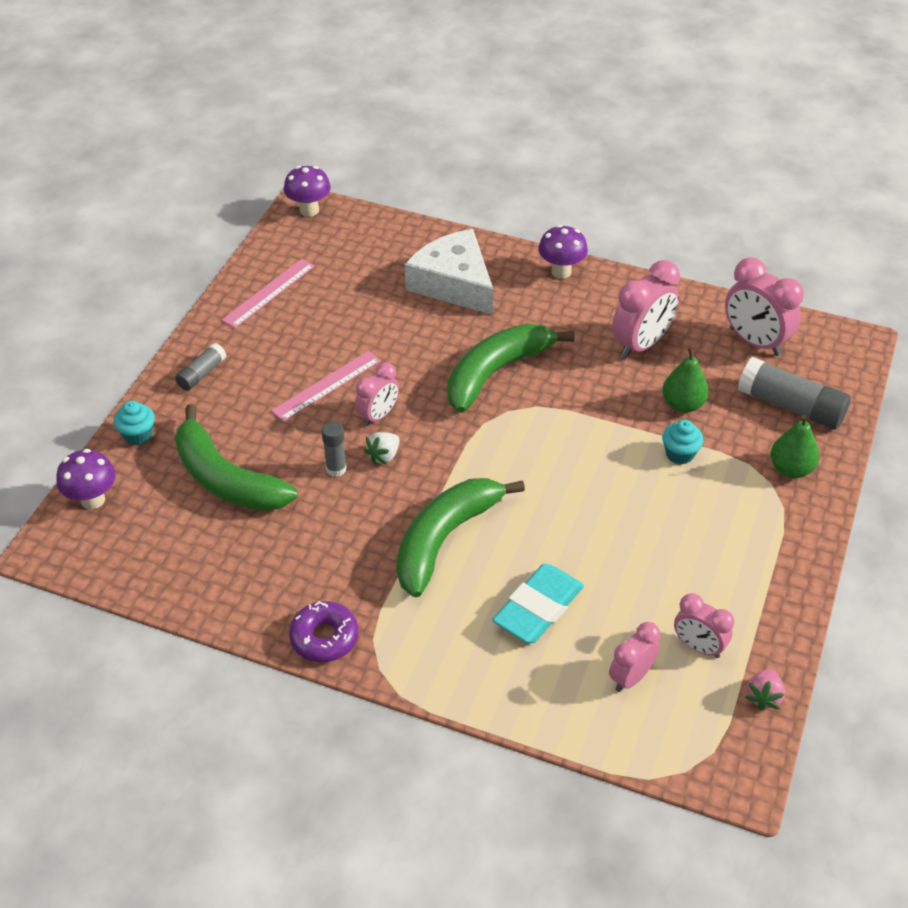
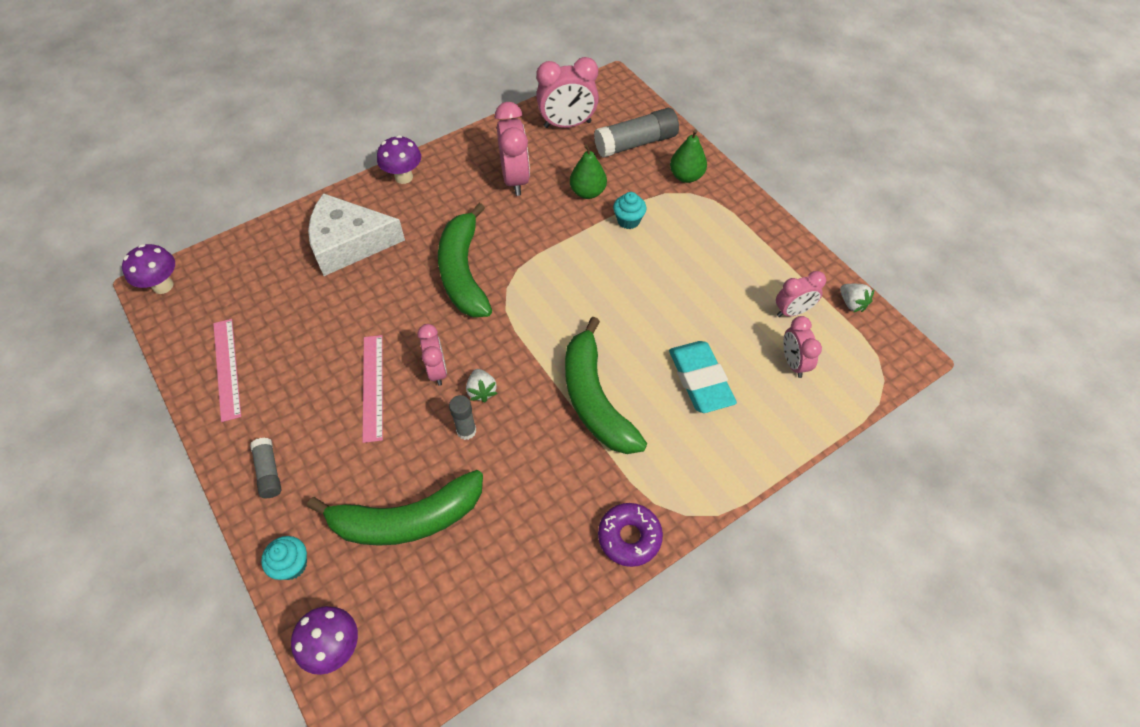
camera: 55 degrees left, 10 degrees up
(763, 697) = (852, 303): pink strawberry -> white strawberry

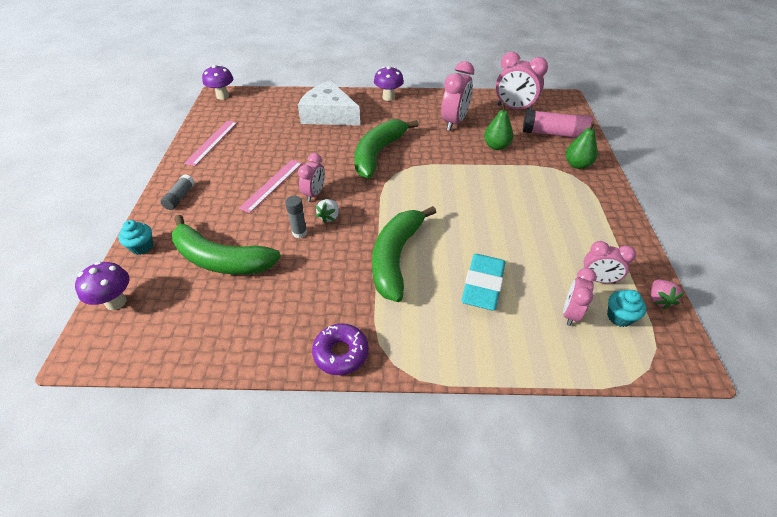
camera: 35 degrees right, 10 degrees down
(628, 220) = (511, 171): turquoise cupcake -> turquoise cupcake (619, 317)
(636, 143) = (554, 134): grey glue stick -> pink glue stick
(852, 303) = (659, 299): white strawberry -> pink strawberry

